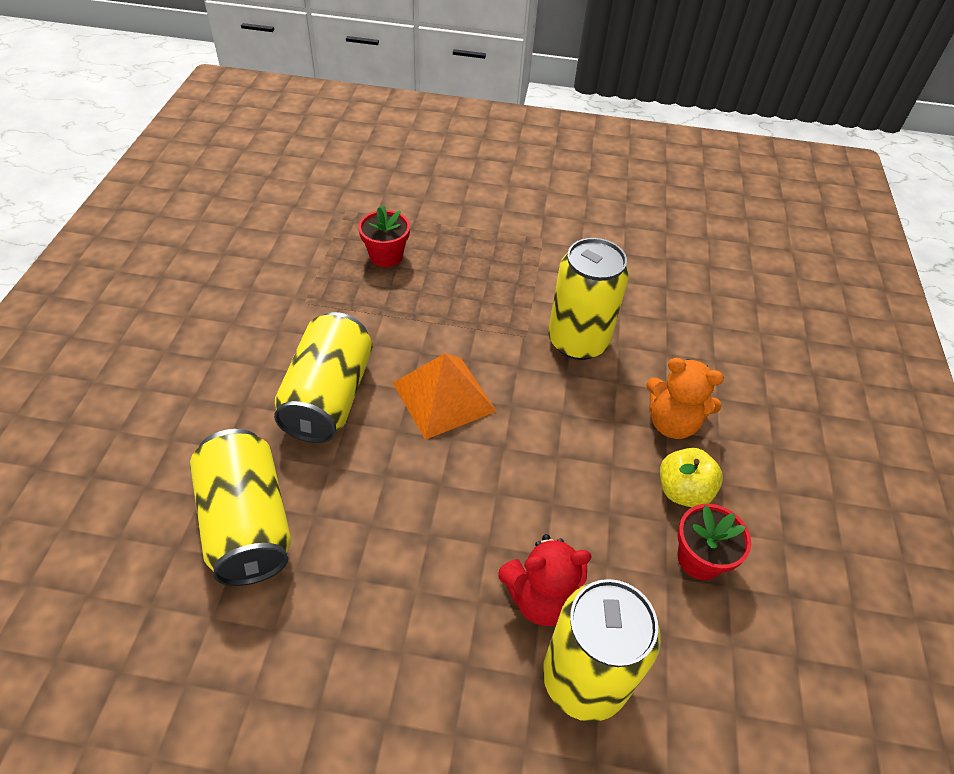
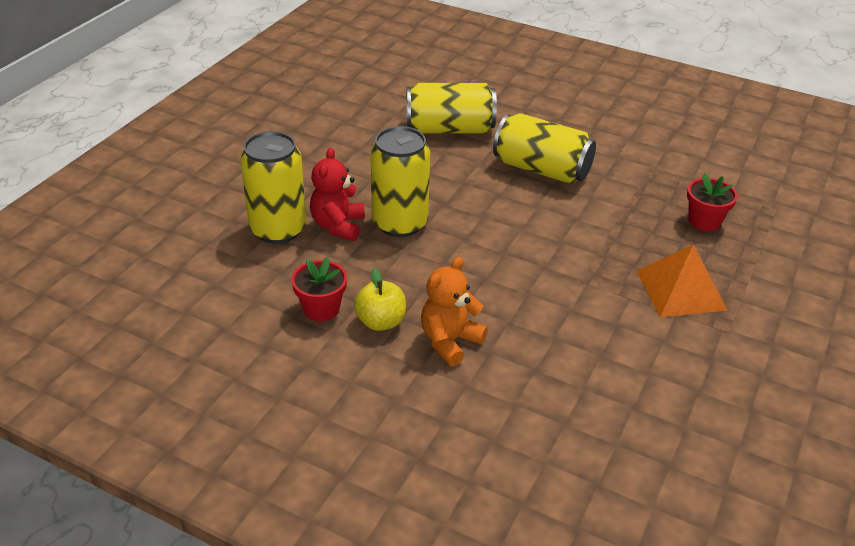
camera: 110 degrees right, 10 degrees down
(443, 397) = (524, 220): orange pyramid -> orange pyramid (680, 289)
(578, 341) = (566, 312): yellow can -> yellow can (400, 223)

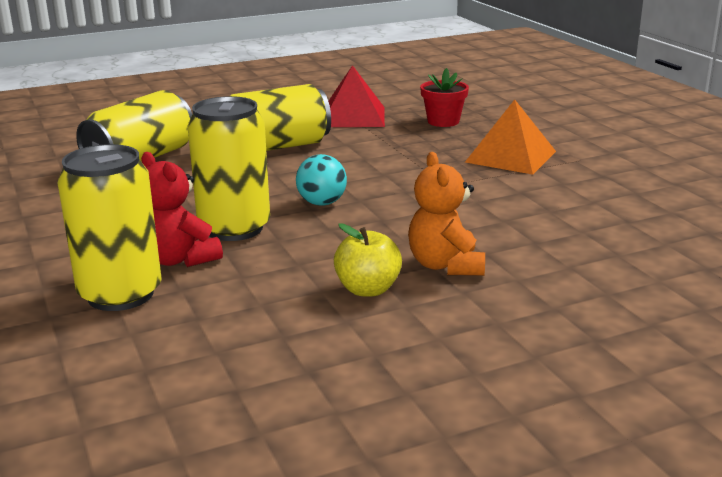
camera: 50 degrees left, 15 degrees down
(321, 309) = (297, 315): red flower pot -> none
(478, 239) = (322, 203): none -> turquoise ball
(647, 173) = (353, 116): none -> red pyramid

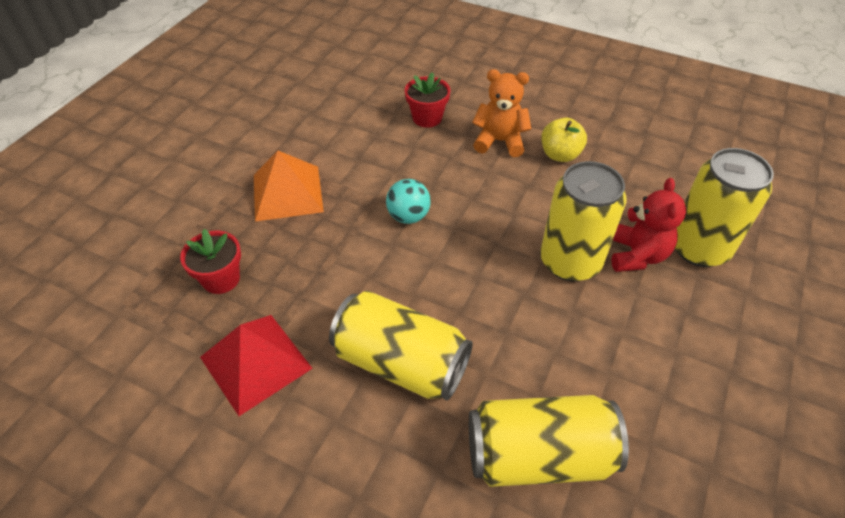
camera: 130 degrees left, 25 degrees up
(322, 203) = (481, 244): turquoise ball -> turquoise ball (408, 216)
(445, 265) = (499, 141): orange teddy bear -> orange teddy bear turned 120 degrees counterclockwise
(548, 243) = (427, 118): none -> red flower pot

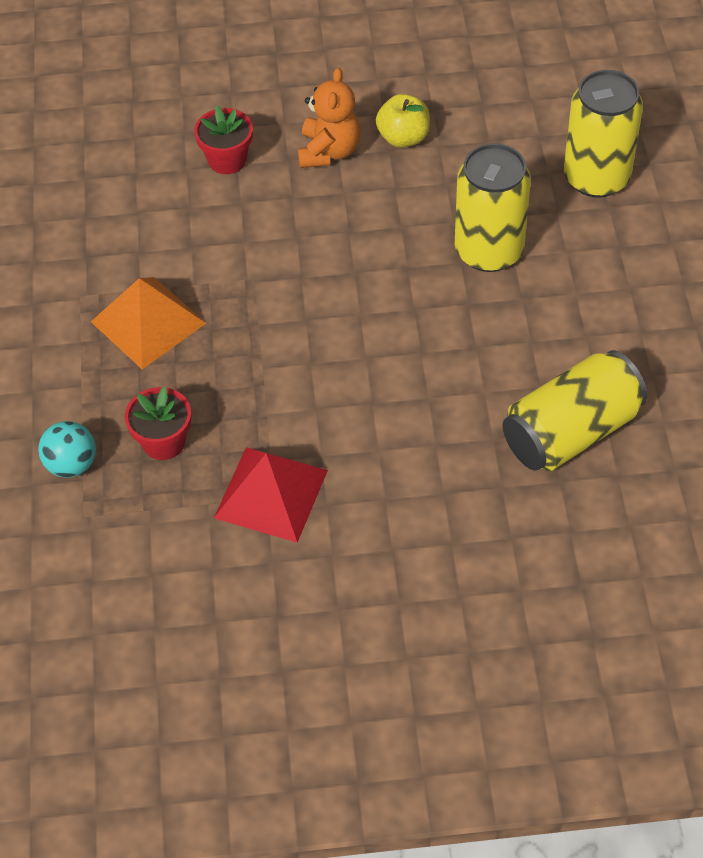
camera: 30 degrees left, 5 degrees up
(401, 362) = (403, 422): yellow can -> none
(408, 216) = (298, 283): turquoise ball -> turquoise ball (71, 464)
(499, 141) = (329, 151): orange teddy bear -> orange teddy bear turned 120 degrees clockwise
(636, 255) = (545, 213): red teddy bear -> none

